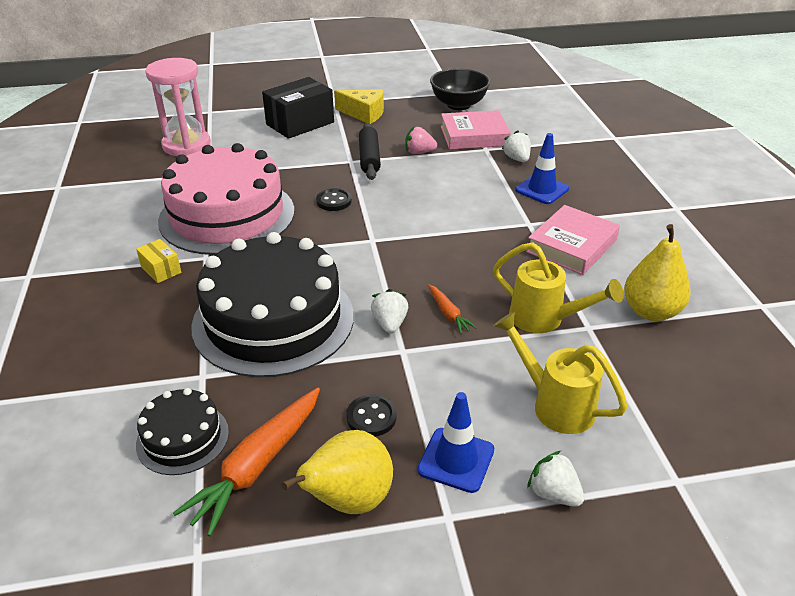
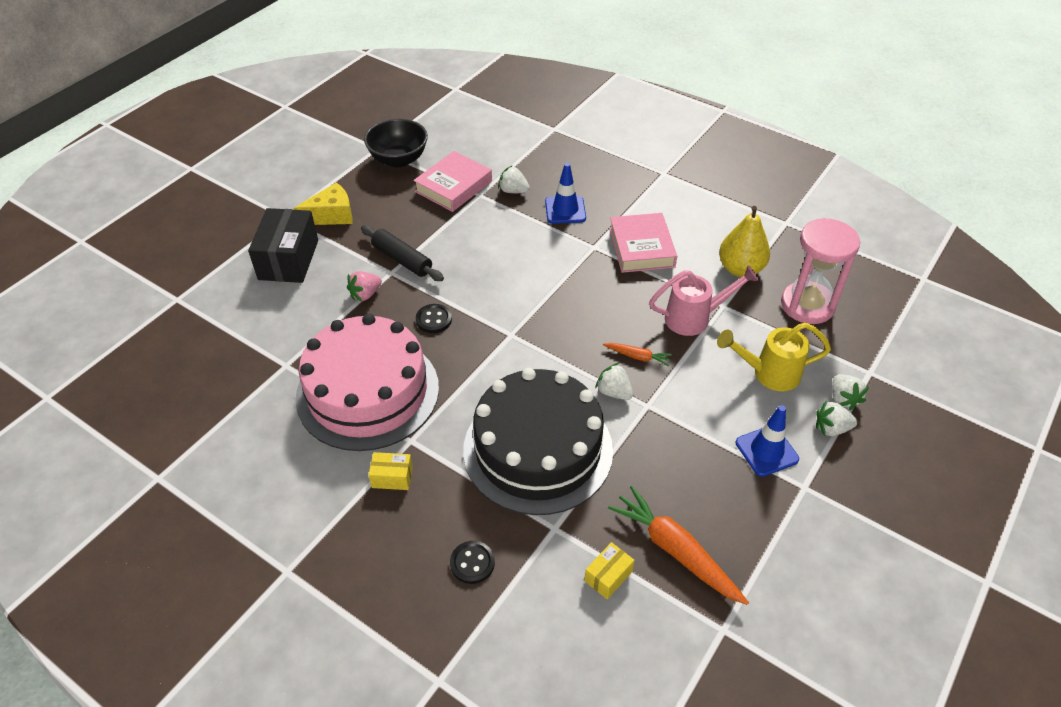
camera: 45 degrees left, 10 degrees up
(182, 438) = (608, 576): black cake -> yellow box
(186, 145) = (216, 350): pink hourglass -> pink hourglass (807, 305)
(257, 465) = (675, 551): orange carrot -> orange carrot turned 150 degrees clockwise
(348, 500) = (749, 524): yellow pear -> none
(371, 417) = (691, 464): black button -> black button (472, 563)
(419, 152) = (433, 229): pink strawberry -> pink strawberry (365, 294)
(545, 319) = (695, 318): yellow watering can -> pink watering can
(607, 480) = (843, 399): none -> white strawberry

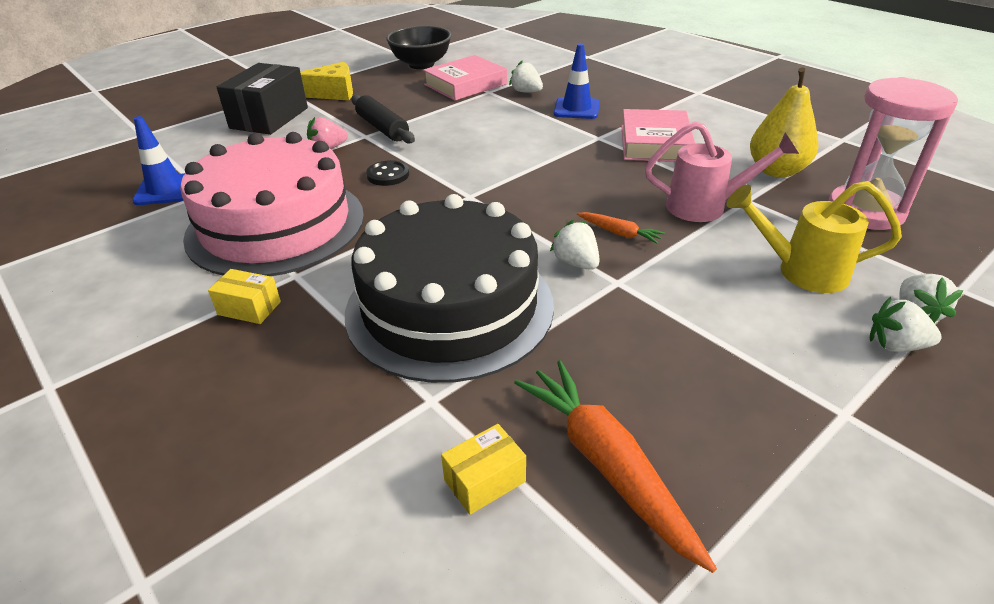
camera: 15 degrees right, 10 degrees down
(472, 563) = (291, 423): black button -> none
(766, 451) = (785, 357): blue traffic cone -> blue traffic cone (166, 190)

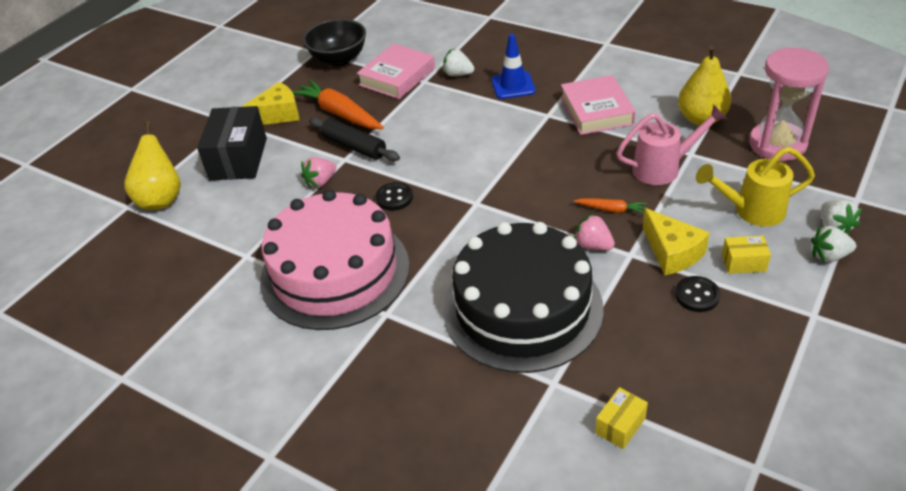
camera: 15 degrees left, 5 degrees up
(166, 190) = (207, 262): blue traffic cone -> none
(175, 134) = (161, 199): none -> yellow pear
(249, 308) = (371, 351): yellow box -> yellow box (743, 263)
(576, 263) = (593, 245): white strawberry -> pink strawberry
(607, 465) = (688, 392): orange carrot -> orange carrot (339, 113)
(672, 292) = (672, 252): none -> yellow cheese
(681, 347) = (697, 295): none -> black button

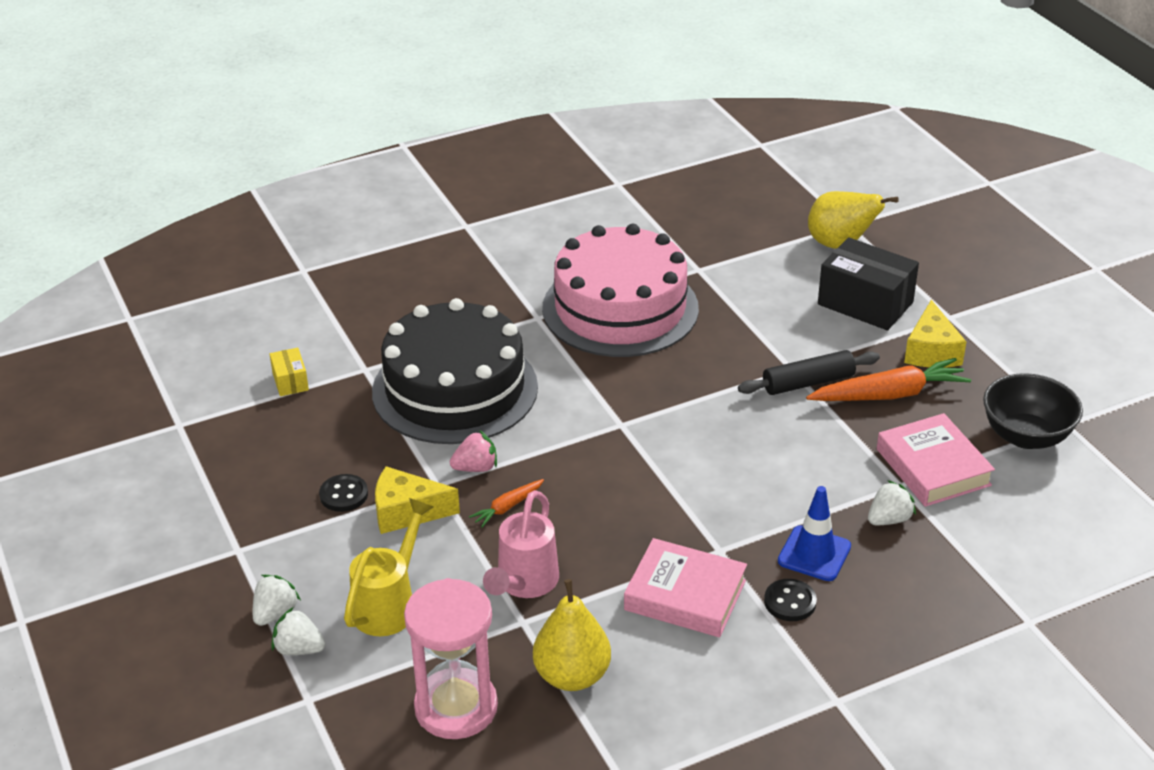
camera: 120 degrees right, 5 degrees down
(321, 182) = (766, 341): pink strawberry -> none
(394, 198) = (688, 377): black button -> black button (790, 602)
(743, 263) = (339, 549): yellow box -> none

